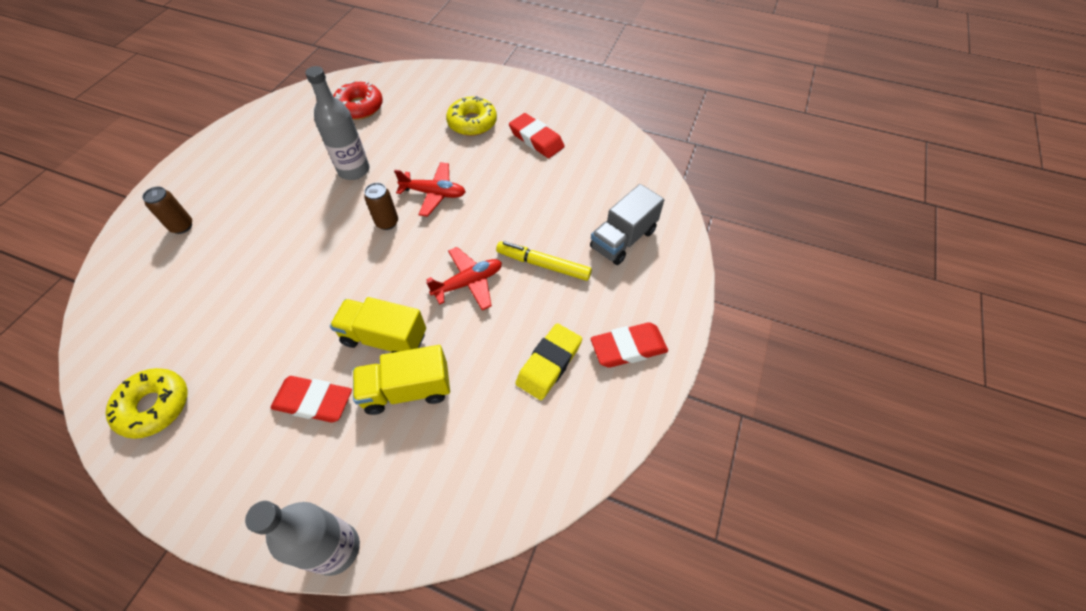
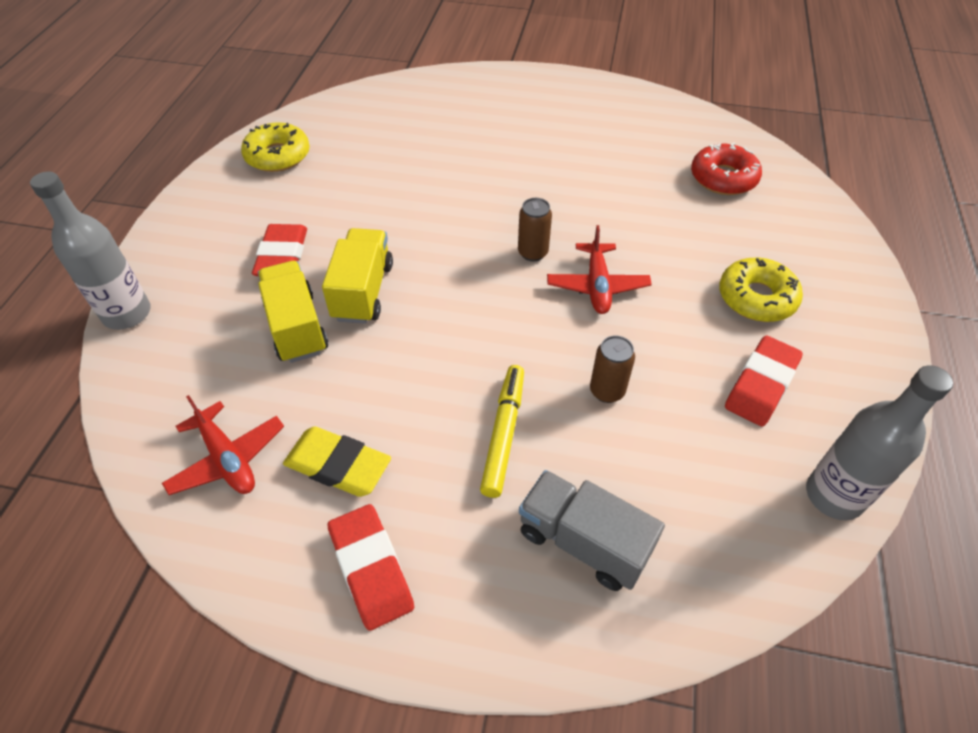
camera: 80 degrees right, 5 degrees down
(182, 226) = (482, 105): brown can -> brown can (607, 391)
(354, 170) = (608, 202): grey bottle -> grey bottle (834, 495)
(468, 283) = (455, 353): red plane -> red plane (227, 458)

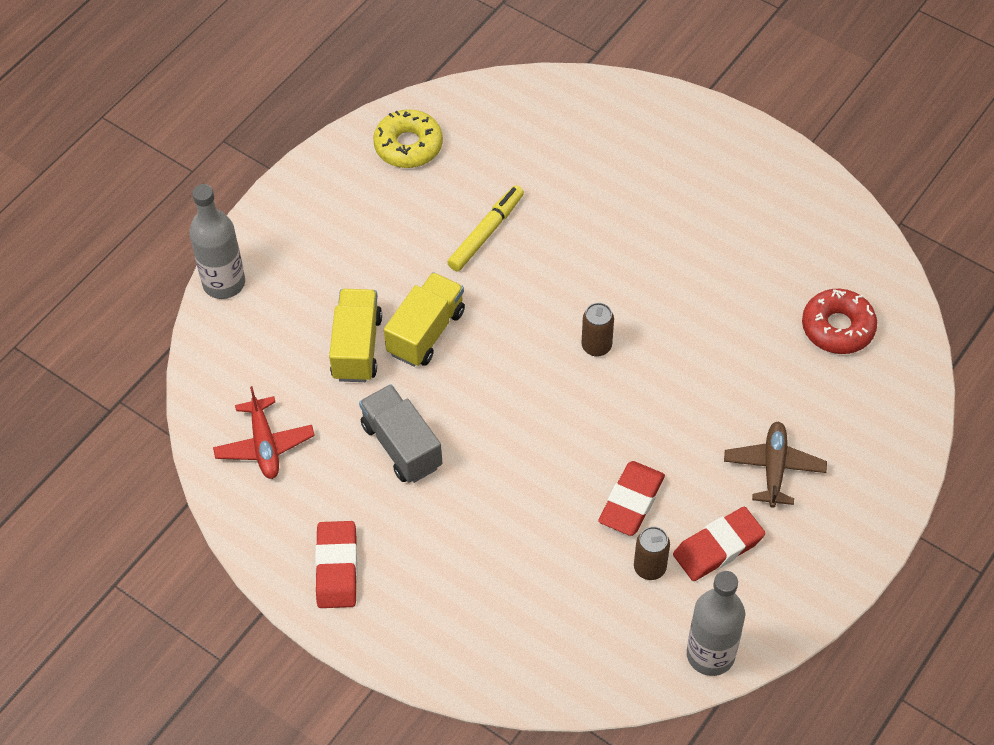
camera: 25 degrees right, 5 degrees up
(282, 256) = (371, 268): red eraser -> red eraser (631, 501)
(338, 466) = (343, 482): yellow eraser -> none
(503, 434) = (481, 506): yellow marker -> yellow marker (486, 233)
(583, 542) = (496, 610): grey truck -> grey truck (401, 445)
(597, 286) = (635, 402): red plane -> none
(607, 391) = (584, 503): brown can -> brown can (649, 568)
(756, 298) = (774, 468): yellow donut -> brown plane

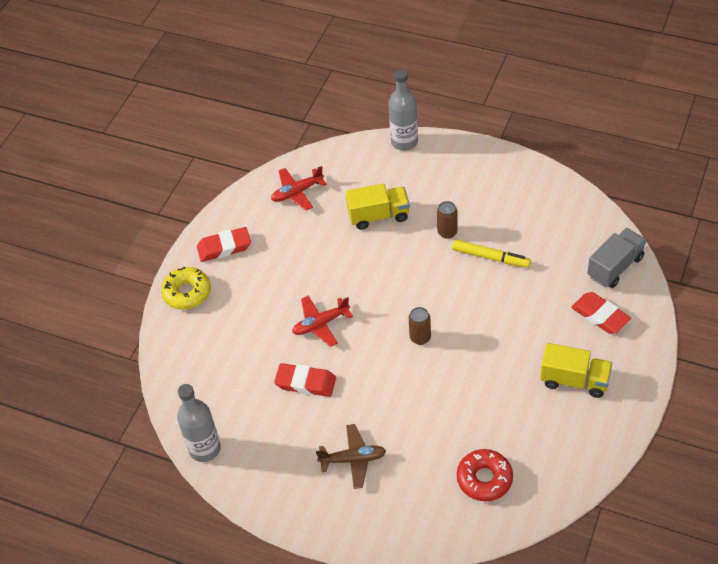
camera: 80 degrees right, 5 degrees down
(401, 445) = (314, 255): grey truck -> grey truck (615, 267)
(408, 146) = (546, 199): yellow donut -> yellow donut (187, 293)
(426, 332) = (401, 246): yellow truck -> yellow truck (574, 380)
(533, 462) = (321, 324): none -> red plane
(649, 568) = (259, 403): brown can -> brown can (447, 232)
(718, 547) = (283, 438): red eraser -> red eraser (600, 316)

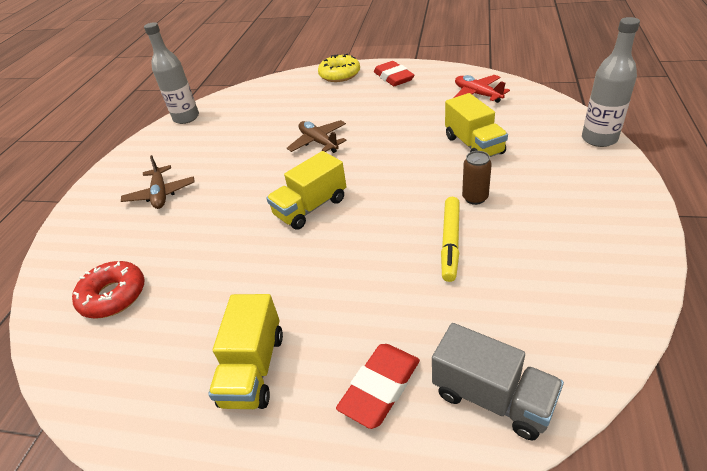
camera: 80 degrees right, 10 degrees down
(305, 382) = (250, 149): red eraser -> none
(321, 324) = (318, 142): red plane -> brown plane
(420, 338) = (311, 207): brown can -> yellow truck

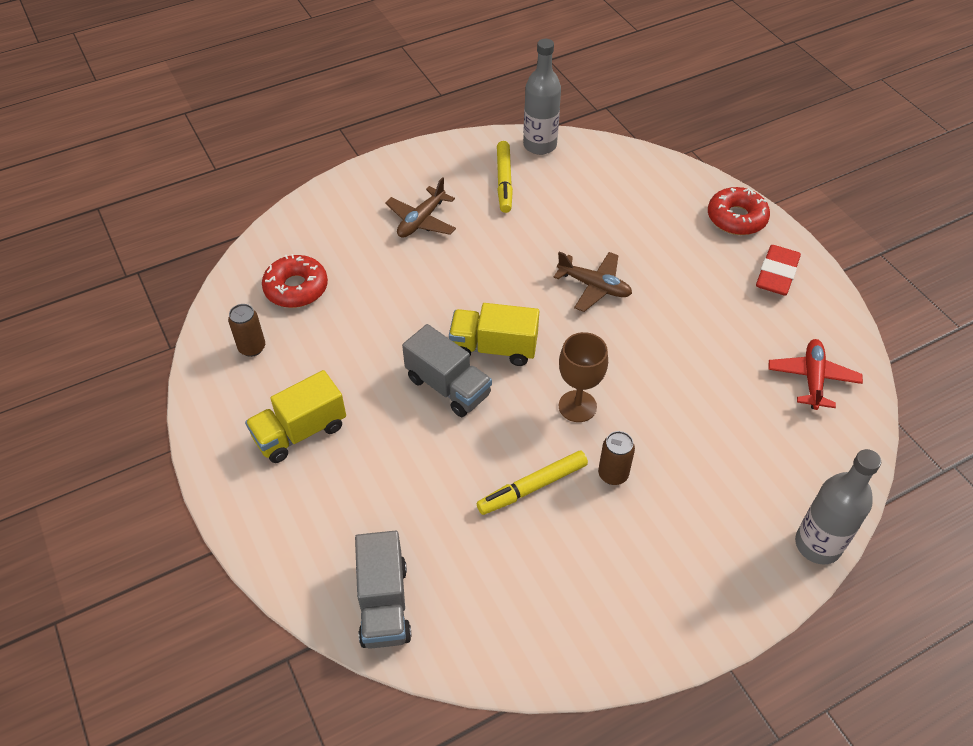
camera: 45 degrees right, 10 degrees up
(127, 360) = (252, 348): none -> brown can
(189, 143) = (504, 181): none -> yellow marker
(316, 247) = (448, 386): none -> grey truck
(318, 142) = (594, 286): brown plane -> brown plane turned 105 degrees clockwise
(339, 74) = (736, 218): yellow donut -> red donut
(380, 387) = (341, 524): red eraser -> none
(403, 189) = (577, 406): none -> brown goblet
(474, 145) = (703, 428): yellow truck -> none

